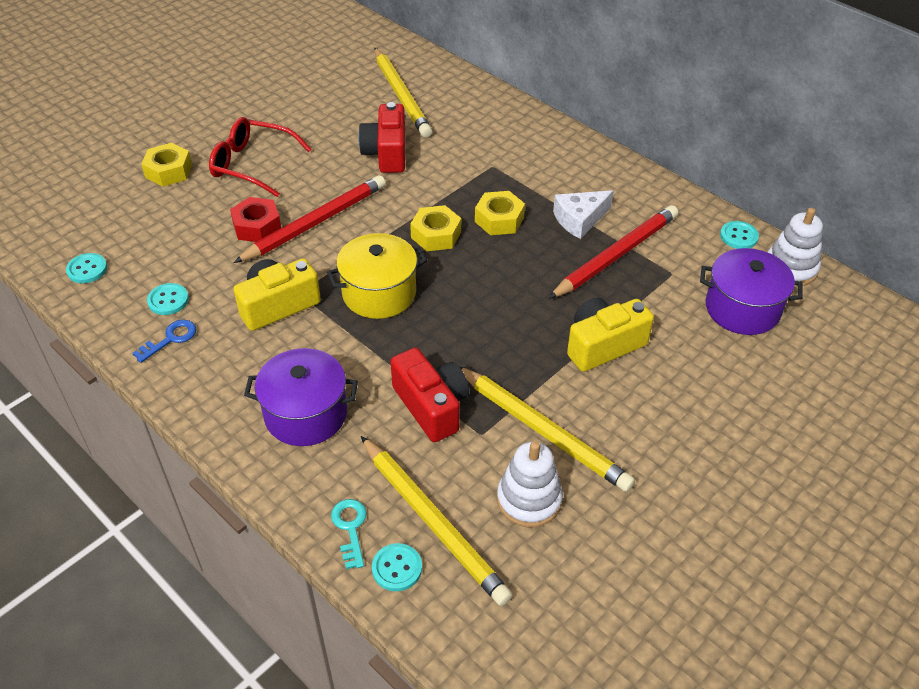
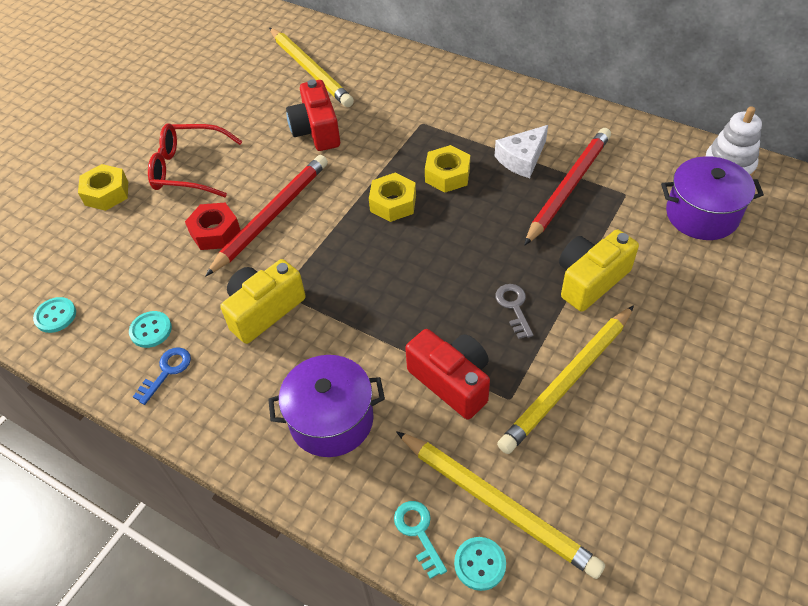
camera: 10 degrees left, 5 degrees up
(379, 293) = (359, 275): yellow pot -> none
(517, 353) = (514, 307): none -> grey key
(529, 500) = (580, 457): white stacking toy -> none
(543, 431) = (567, 381): yellow pencil -> yellow pencil turned 105 degrees clockwise
(738, 236) = (671, 145): turquoise button -> none

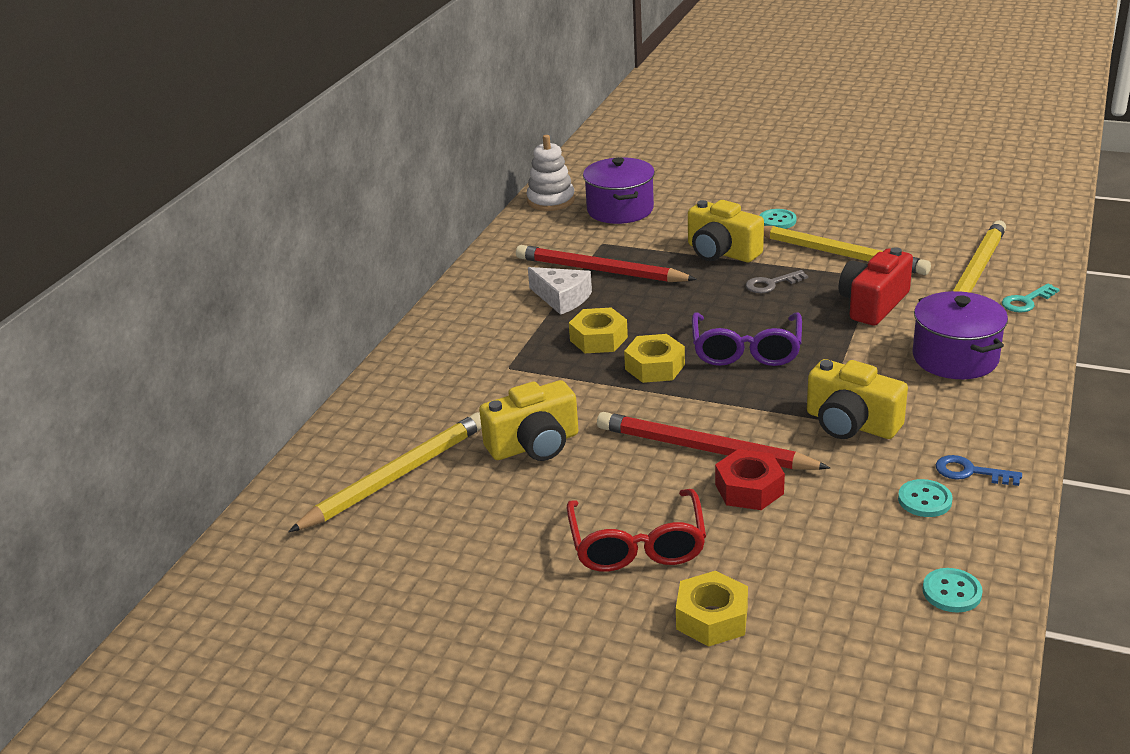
camera: 100 degrees left, 20 degrees down
(316, 130) = (534, 445): red camera -> yellow camera
(398, 265) = (746, 350): none -> purple glasses
(480, 564) = (1029, 274): turquoise button -> turquoise button (777, 221)

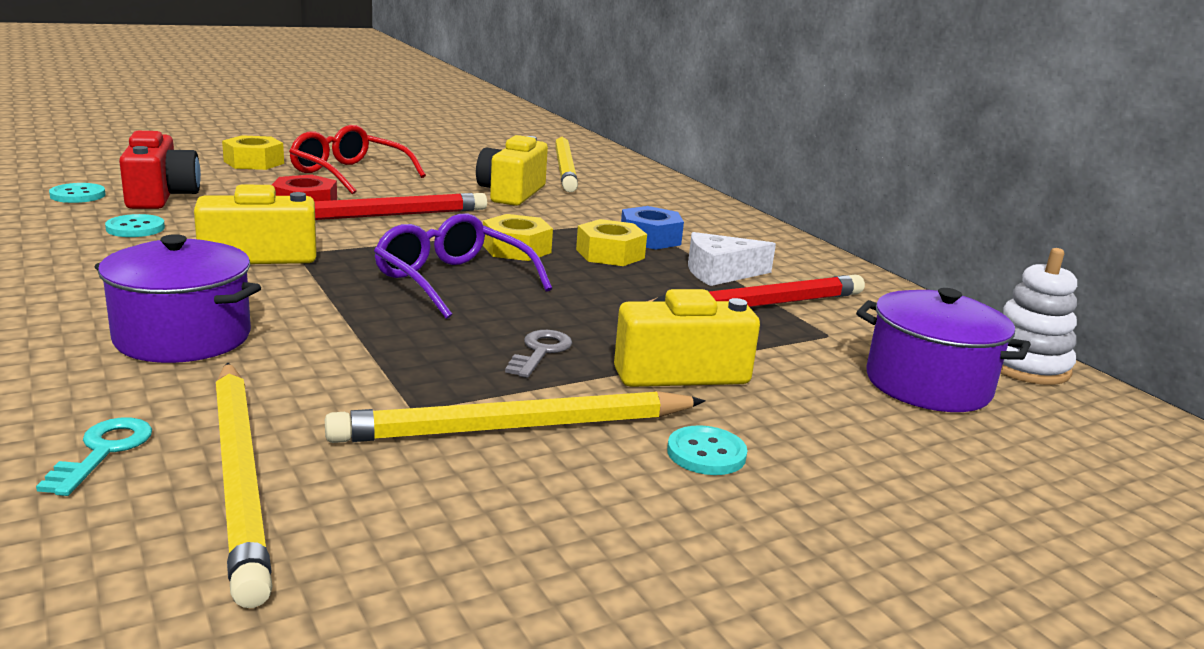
camera: 125 degrees right, 10 degrees down
(537, 344) = (650, 238): none -> blue nut
(873, 304) = (366, 368): red camera -> red camera (161, 196)
(970, 472) = (98, 251): blue key -> none

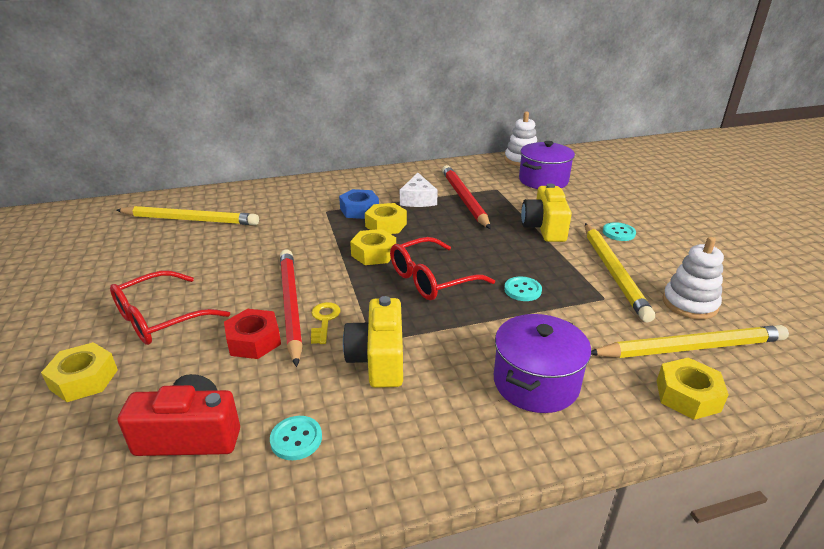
camera: 75 degrees left, 10 degrees up
(78, 195) = (162, 505): turquoise button -> turquoise button (522, 290)
(103, 451) = (687, 396): turquoise key -> yellow nut
(344, 230) = (324, 320): none -> yellow key
(401, 503) = (689, 304): none -> white stacking toy
(452, 281) = (431, 279): purple glasses -> red glasses
(511, 193) = (250, 246): yellow camera -> none
(540, 352) = (530, 259): grey key -> none

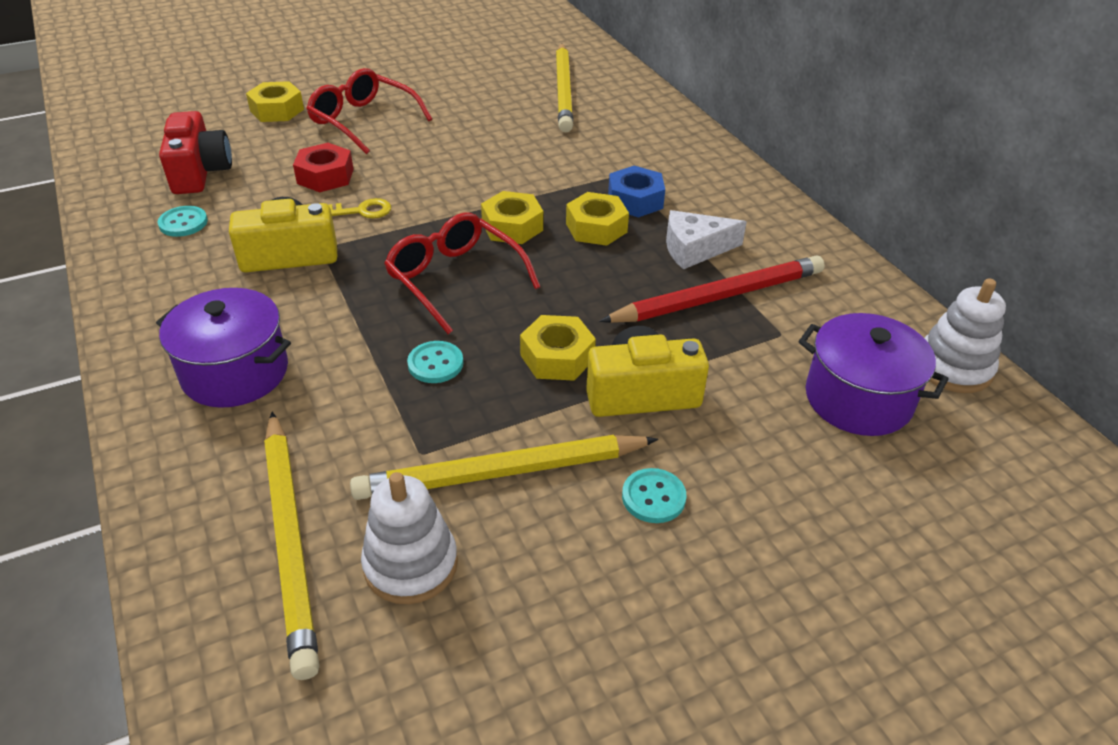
camera: 80 degrees right, 10 degrees up
(290, 305) = (388, 186): red pencil -> none
(687, 396) = (188, 515): yellow nut -> yellow nut (557, 357)

